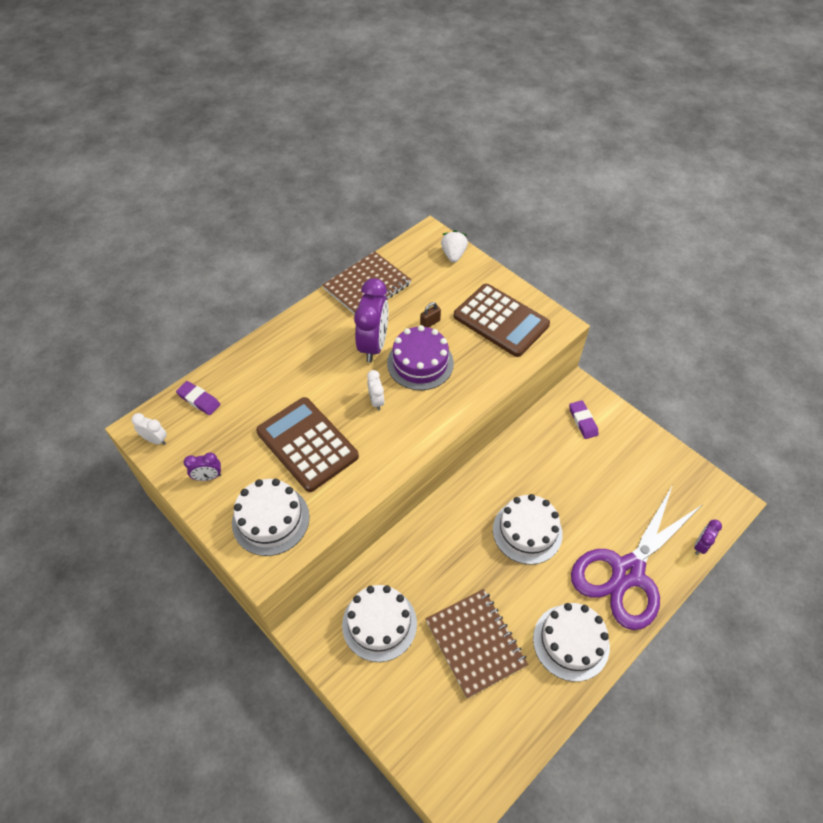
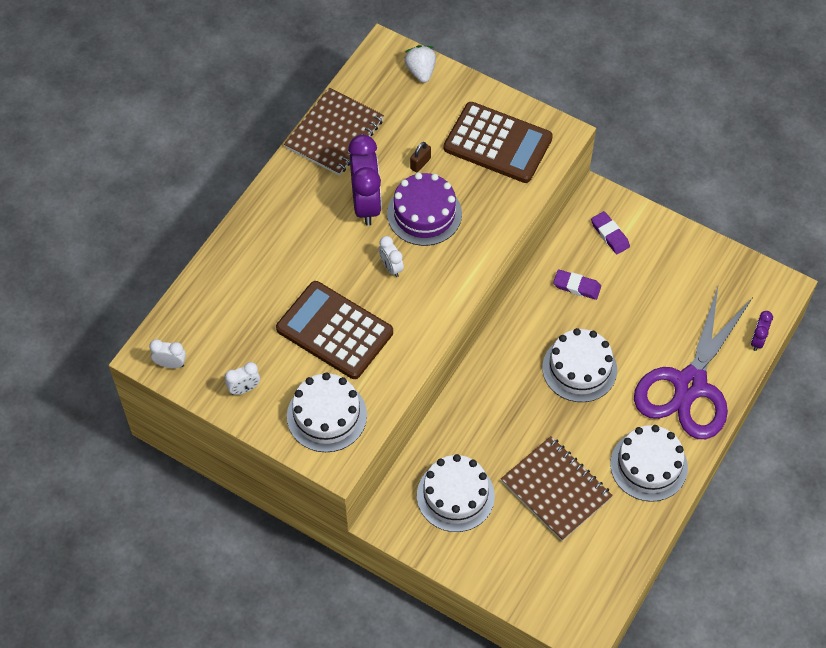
camera: 15 degrees left, 5 degrees up
(199, 400) = (198, 310): purple eraser -> purple eraser (576, 286)
(208, 477) = (244, 389): purple clock -> white clock

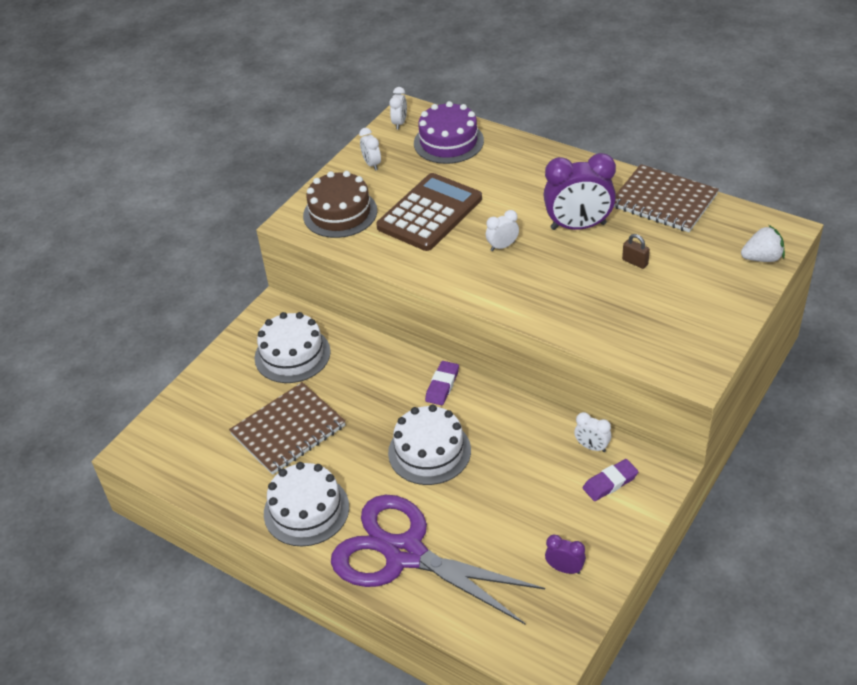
camera: 95 degrees right, 15 degrees down
(326, 415) = (340, 213): white cake -> brown cake
(424, 213) = (570, 267): purple cake -> purple cake (448, 142)
(497, 143) = (672, 321): brown calculator -> none
(572, 245) = (592, 447): none -> white clock
(576, 286) = (535, 450): purple eraser -> purple eraser (442, 385)
(757, 340) = (465, 629): purple clock -> purple clock (564, 569)

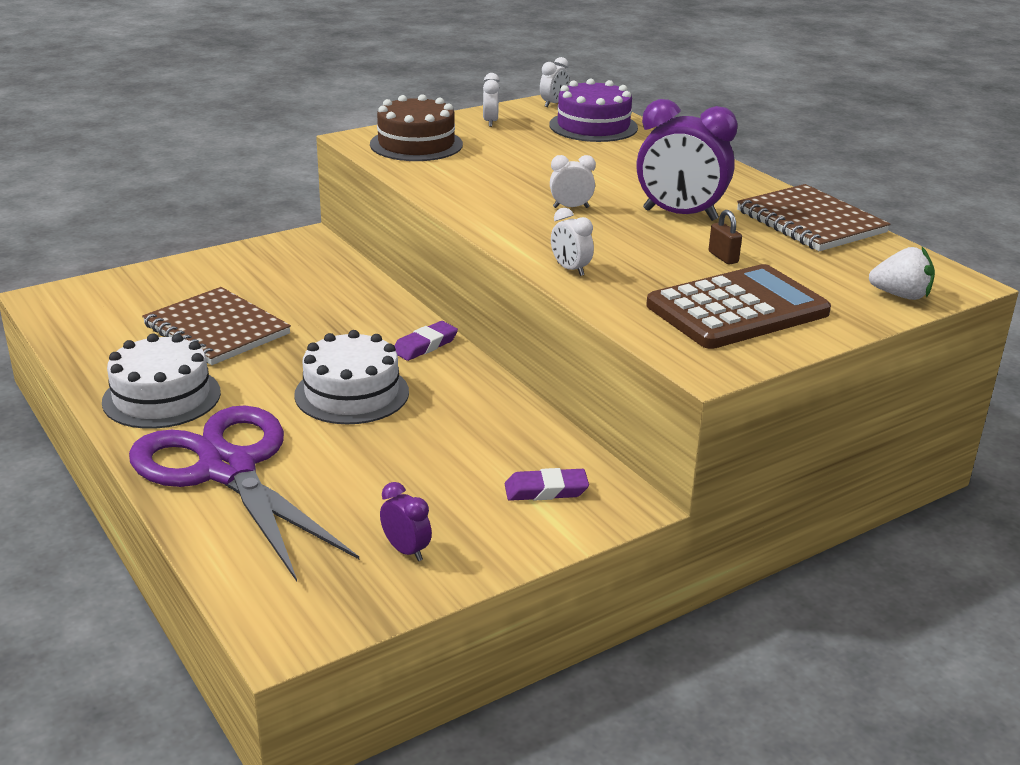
camera: 20 degrees right, 15 degrees down
(288, 430) = (216, 330): brown notebook -> brown notebook turned 60 degrees clockwise
(292, 355) = (287, 276): white cake -> none
(430, 213) = (514, 166): brown calculator -> brown calculator (737, 309)
(592, 447) = (554, 451): white clock -> white clock (570, 269)

